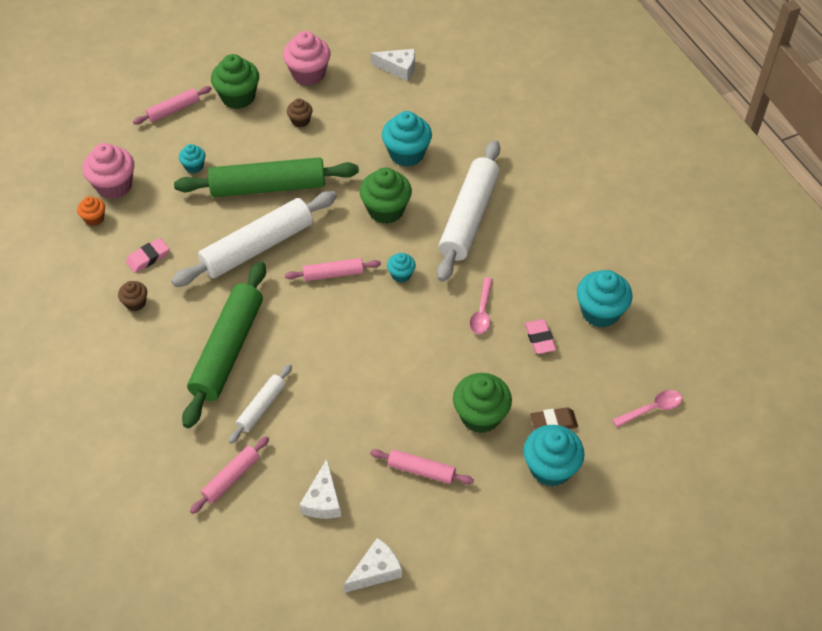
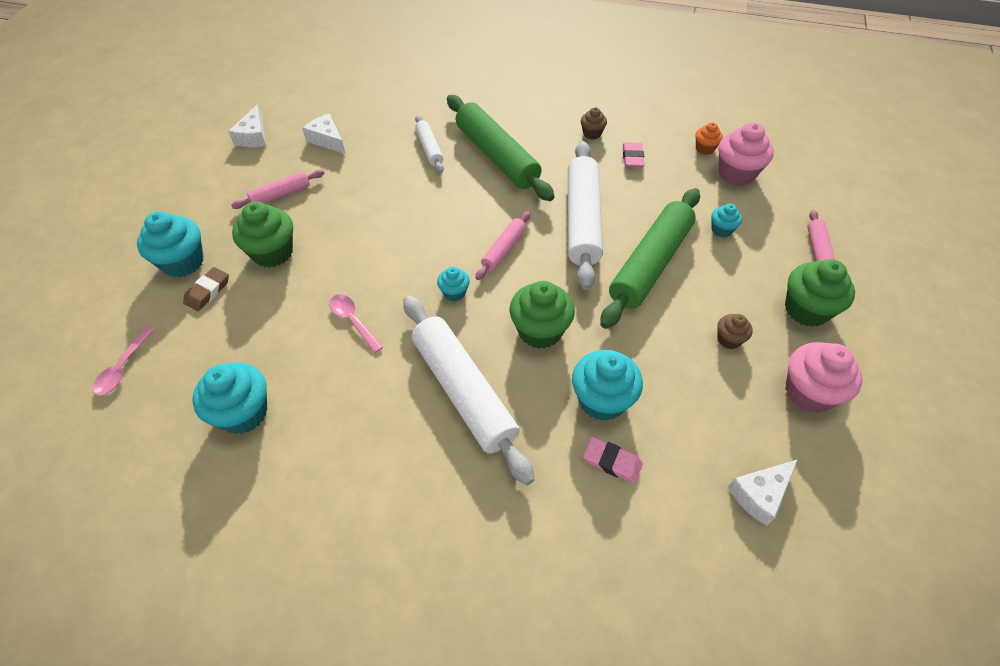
camera: 130 degrees right, 0 degrees up
(231, 478) = (396, 112): pink rolling pin -> none
(539, 338) = (280, 342): pink eraser -> pink eraser (612, 461)

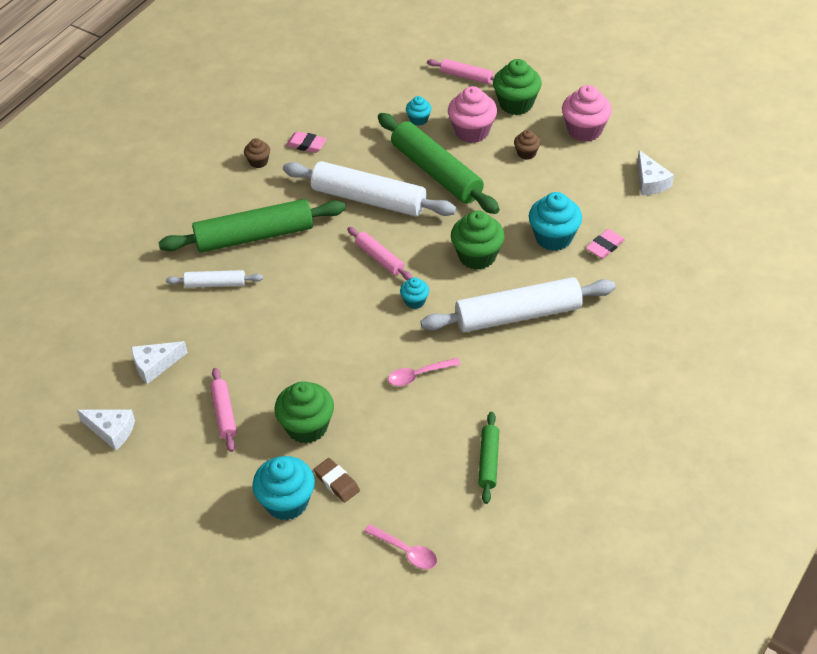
camera: 70 degrees left, 5 degrees down
(243, 412) = (488, 461): turquoise cupcake -> green rolling pin
(704, 148) = (319, 96): orange cupcake -> none
(736, 173) = (359, 88): pink cupcake -> pink cupcake (472, 131)

